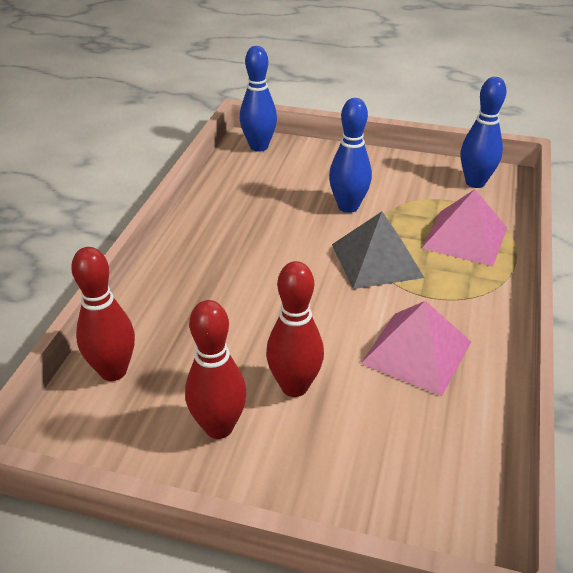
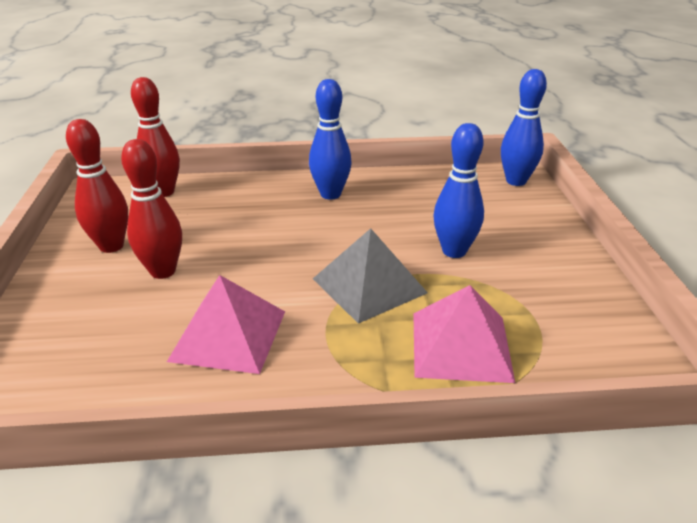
camera: 70 degrees right, 5 degrees down
(475, 182) = (602, 340): blue bowling pin -> blue bowling pin (330, 194)

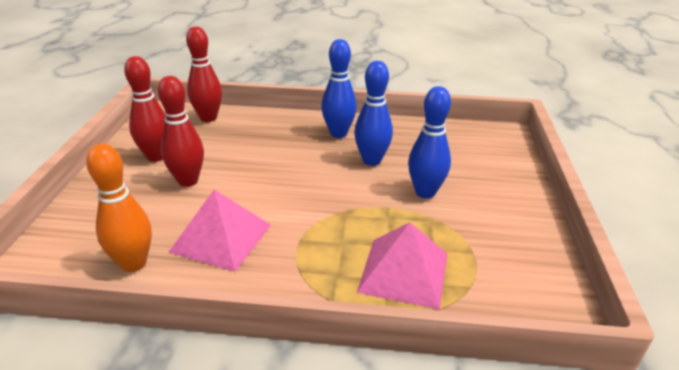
camera: 10 degrees right, 0 degrees up
(126, 382) = (134, 263): none -> orange bowling pin
(369, 285) = (345, 212): grey pyramid -> none
(516, 181) = (499, 138): blue bowling pin -> blue bowling pin (371, 160)

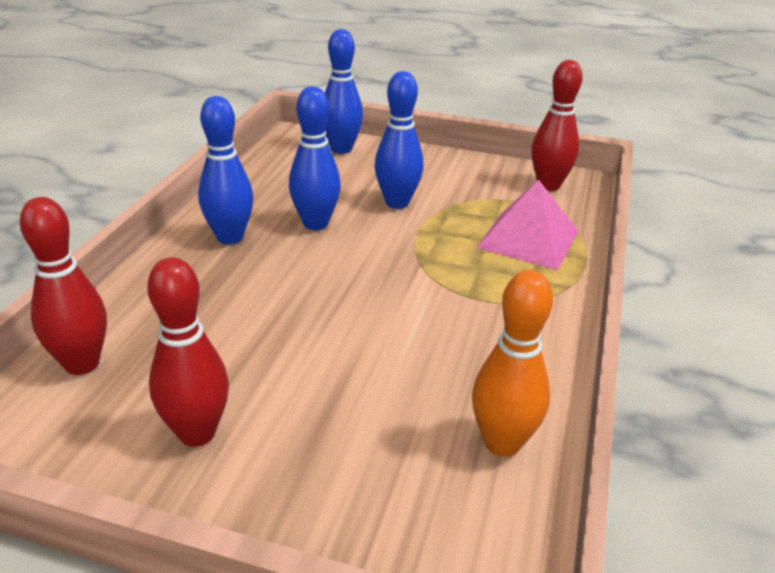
camera: 80 degrees left, 0 degrees up
(188, 181) = (300, 390): red bowling pin -> red bowling pin (548, 185)
(221, 237) = (455, 358): pink pyramid -> none
(499, 156) = (341, 149): none -> blue bowling pin

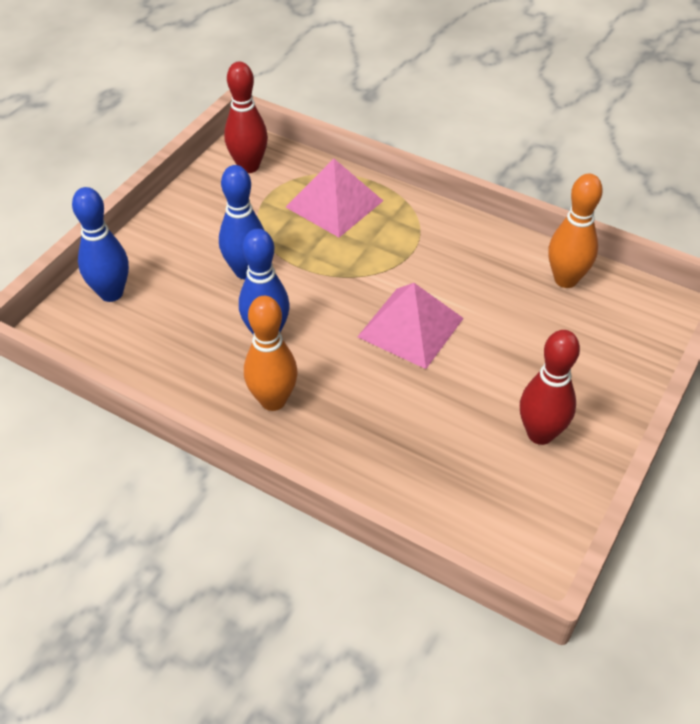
camera: 75 degrees left, 15 degrees up
(82, 364) = (450, 509): red bowling pin -> none
(230, 237) = (273, 400): blue bowling pin -> orange bowling pin
(354, 310) = (410, 327): none -> pink pyramid

